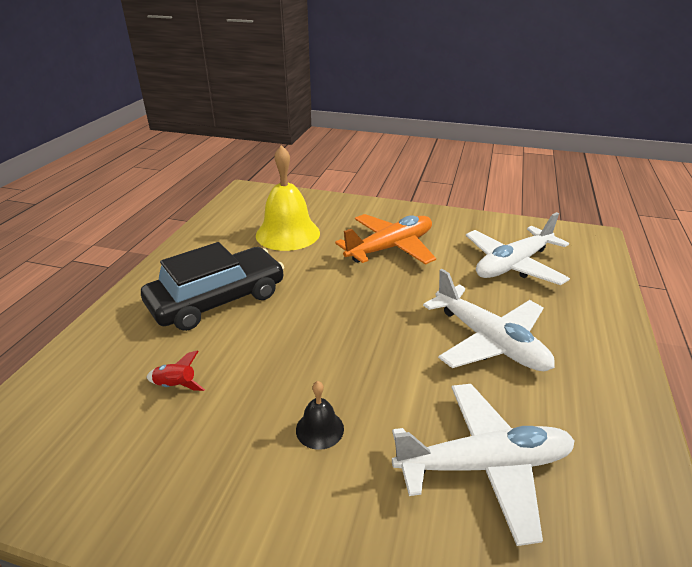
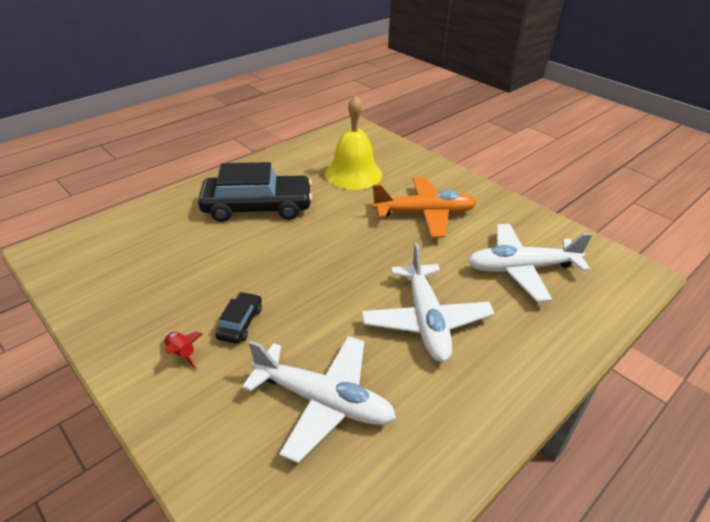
camera: 30 degrees right, 5 degrees up
(176, 385) = (182, 255): red rocket -> red rocket (182, 353)
(319, 429) = (240, 323): black bell -> black car

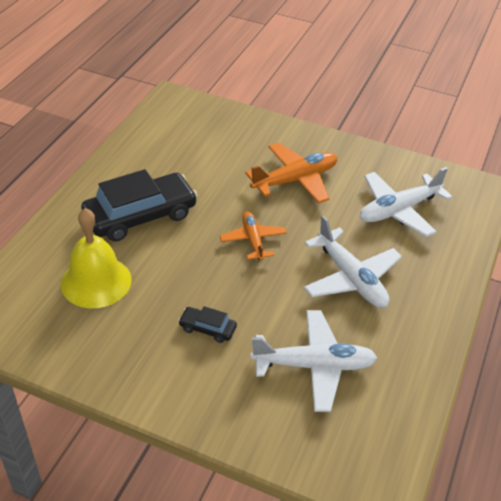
camera: 25 degrees left, 5 degrees up
(182, 353) = (179, 369): red rocket -> none
(240, 323) = (207, 328): black car -> black car turned 60 degrees counterclockwise
(346, 255) = (253, 240): none -> orange plane
(353, 174) = (206, 154): yellow bell -> yellow bell (96, 281)

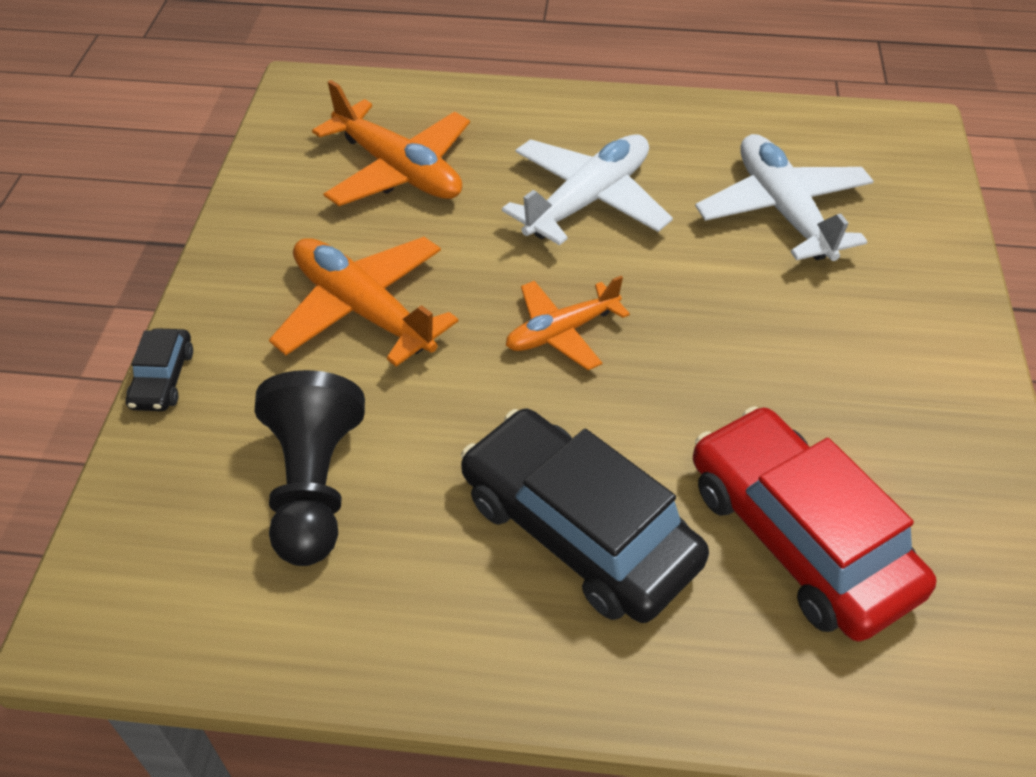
camera: 105 degrees left, 5 degrees up
(96, 281) = (799, 537): yellow bell -> red car
(201, 151) = (314, 487): none -> black pawn
(207, 328) = (797, 340): black car -> black car (163, 378)
(398, 210) = (398, 170): white plane -> orange plane

